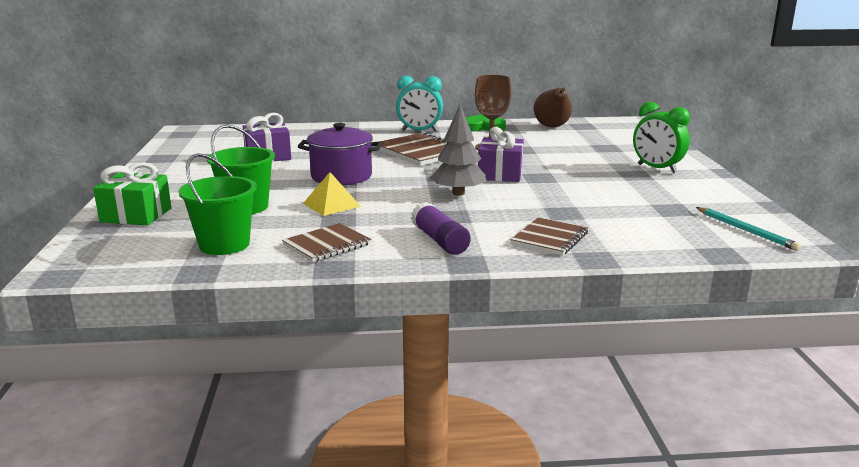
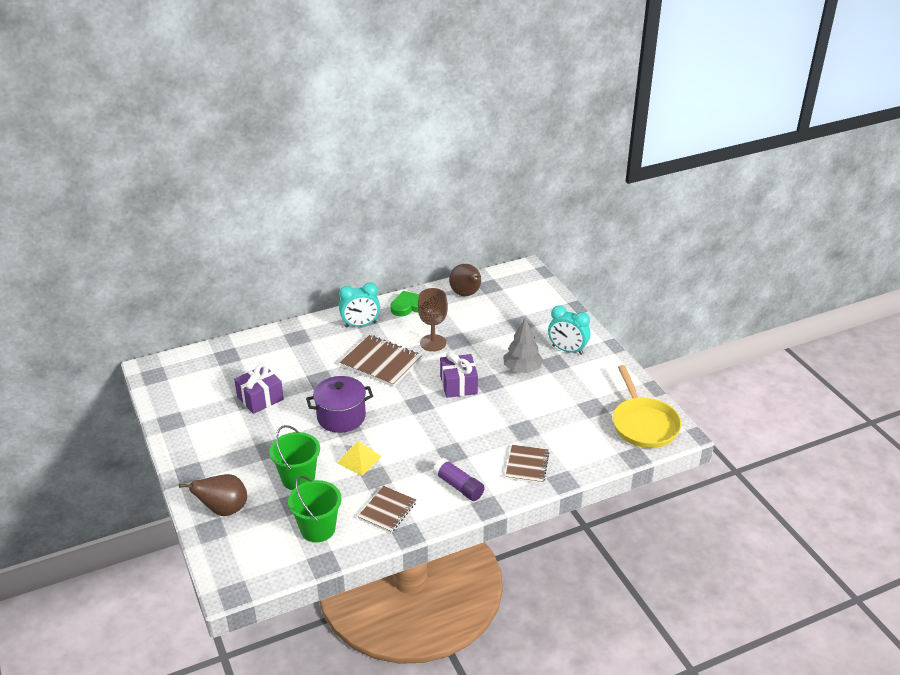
camera: 20 degrees left, 15 degrees up
(136, 215) = (224, 510): green gift -> brown pear
(458, 193) = (441, 421): grey tree -> grey tree (522, 369)
(657, 168) = (567, 350): green clock -> turquoise clock
(746, 230) = (643, 424): turquoise pencil -> yellow pan

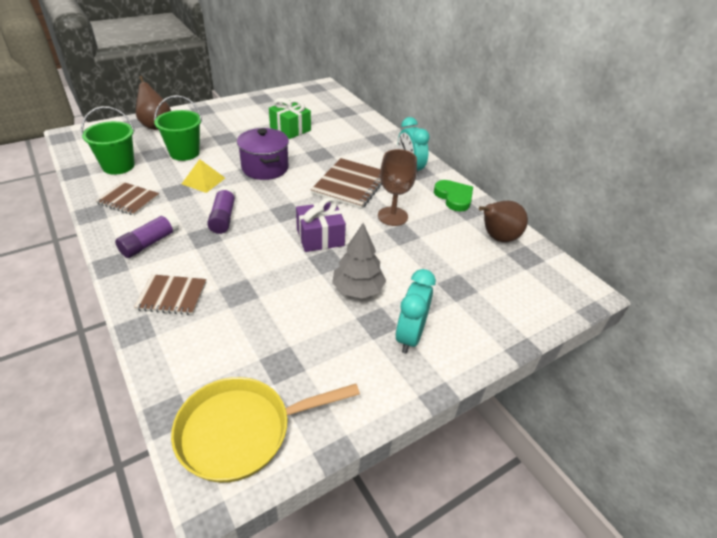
camera: 80 degrees right, 5 degrees up
(260, 398) = (290, 129): purple gift -> green gift
(424, 442) = (223, 217): none -> purple glue stick

